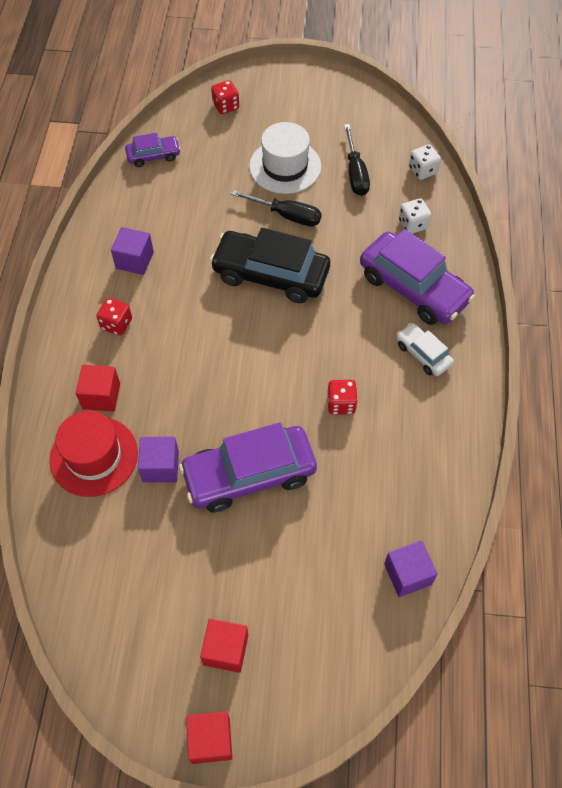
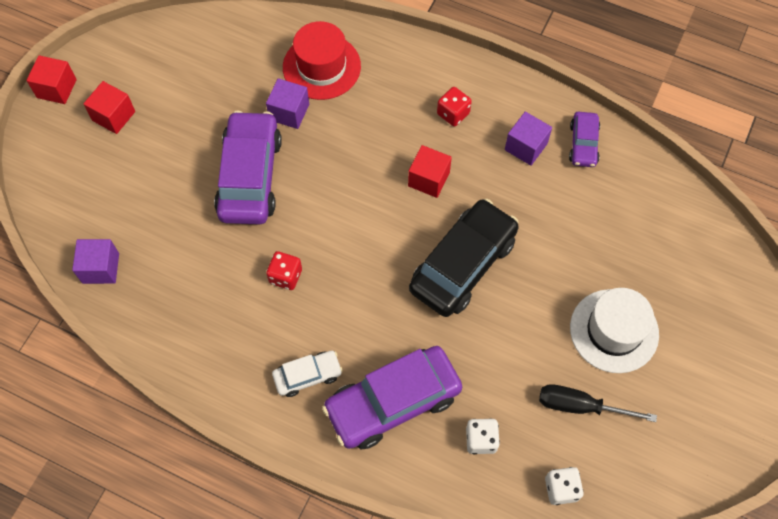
camera: 110 degrees right, 5 degrees up
(101, 396) = (379, 85): red cube -> red cube (428, 179)
(153, 155) = (669, 200): purple car -> purple car (583, 144)
(226, 106) = (732, 297): red dice -> none
(287, 215) = (538, 307): black screwdriver -> none

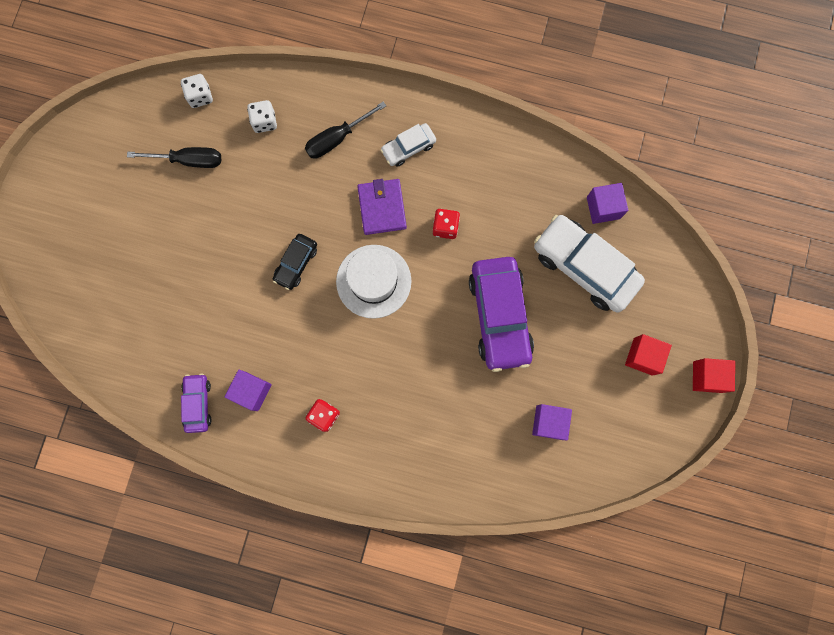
camera: 170 degrees right, 15 degrees up
(143, 209) = (584, 267): none -> white car
(289, 112) = (480, 390): purple cube -> purple cube (549, 422)
(321, 67) = (460, 447): red hat -> none
(354, 310) = (382, 208): none -> purple wallet
(393, 402) = (337, 138): purple car -> black screwdriver
(428, 179) = (337, 341): red cube -> none
(463, 265) = (296, 263): black car -> black car, size x0.51
(614, 331) = (164, 227): white hat -> white hat (373, 281)

